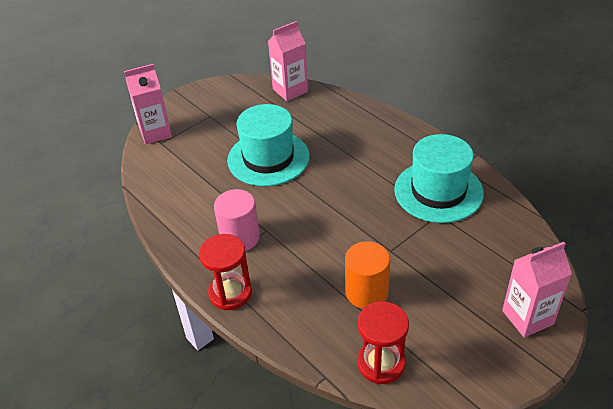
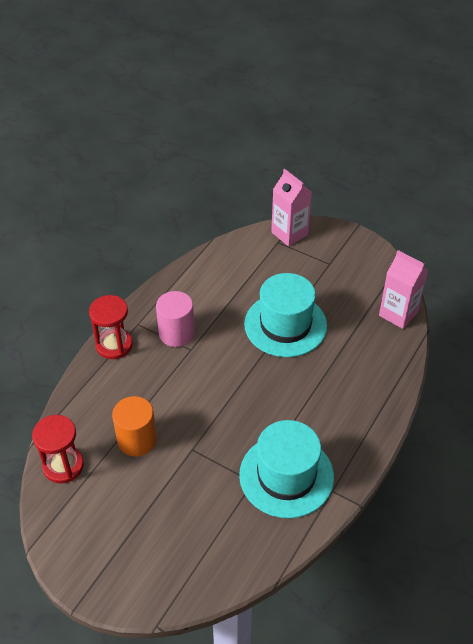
camera: 70 degrees right, 5 degrees up
(527, 317) = (136, 575): pink carton -> none

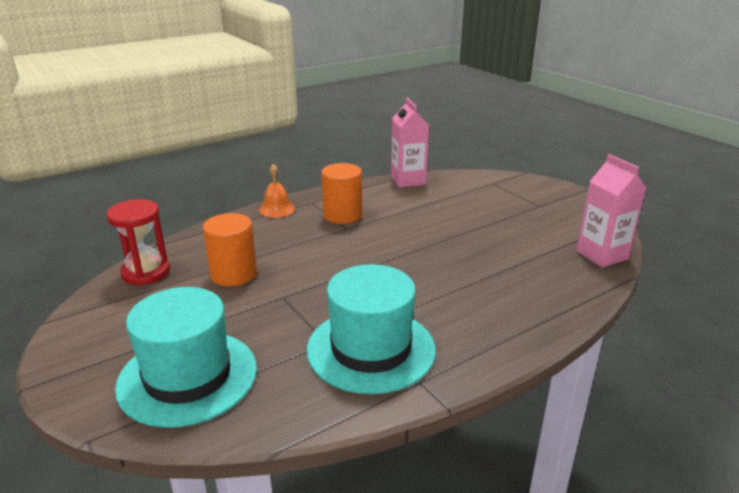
camera: 25 degrees right, 20 degrees down
(114, 345) = (277, 209): red hourglass -> orange bell
(176, 333) = (342, 215): pink cylinder -> orange cylinder
(285, 325) = (460, 234): turquoise hat -> turquoise hat (188, 377)
(289, 233) = (508, 180): pink carton -> pink carton (408, 180)

